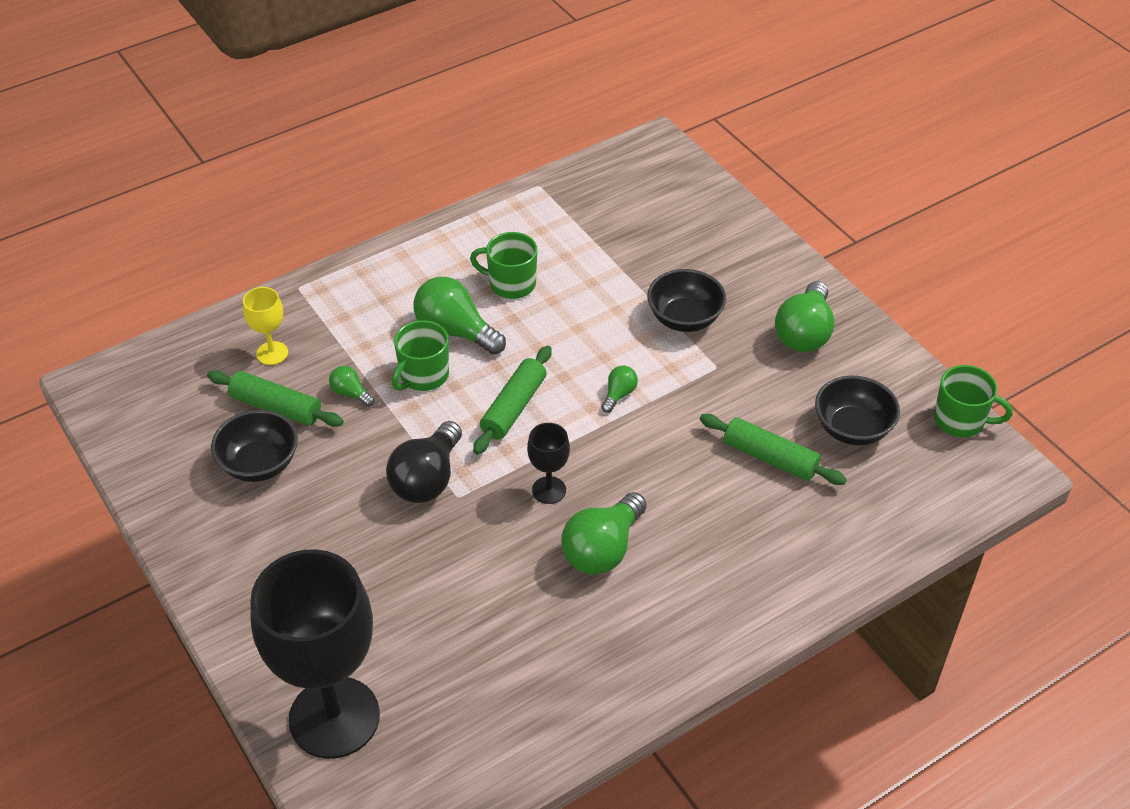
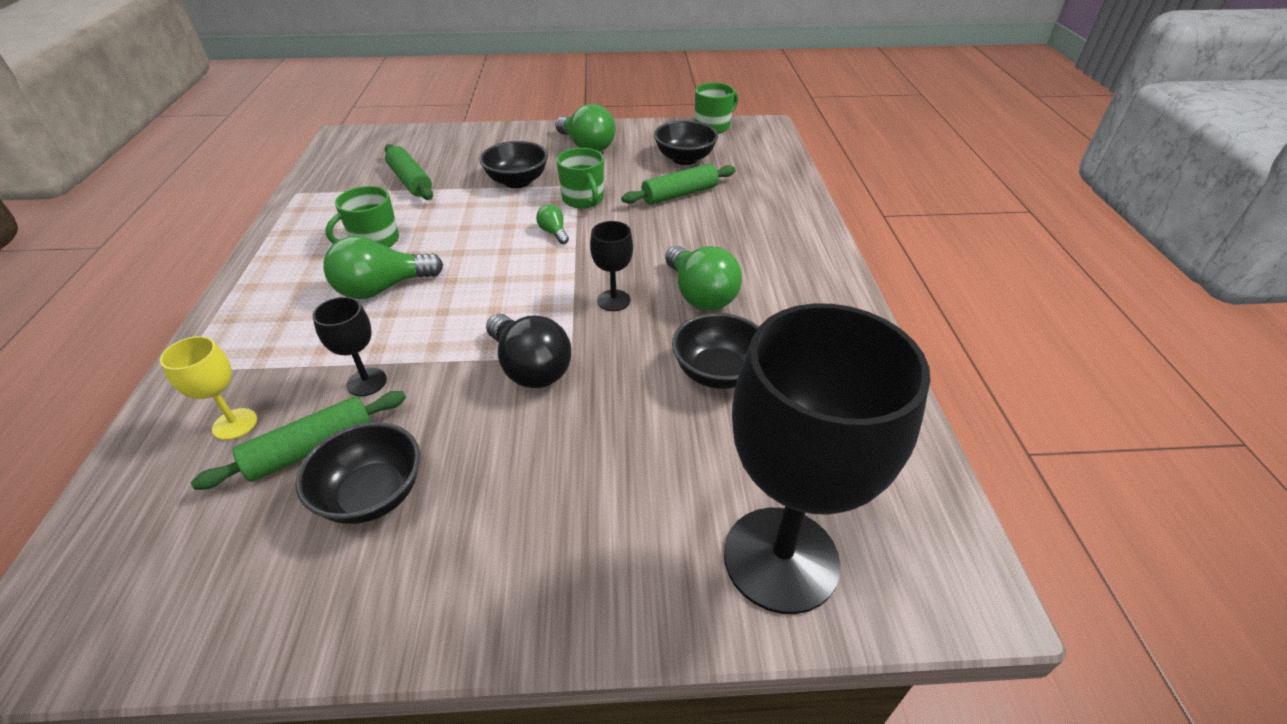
camera: 60 degrees left, 5 degrees down
(350, 393) = (366, 382): green light bulb -> black goblet
(423, 376) = (407, 326): green mug -> green mug (583, 199)
(503, 606) = (718, 372): none -> black bowl
(513, 407) = (506, 287): green rolling pin -> green rolling pin (410, 181)

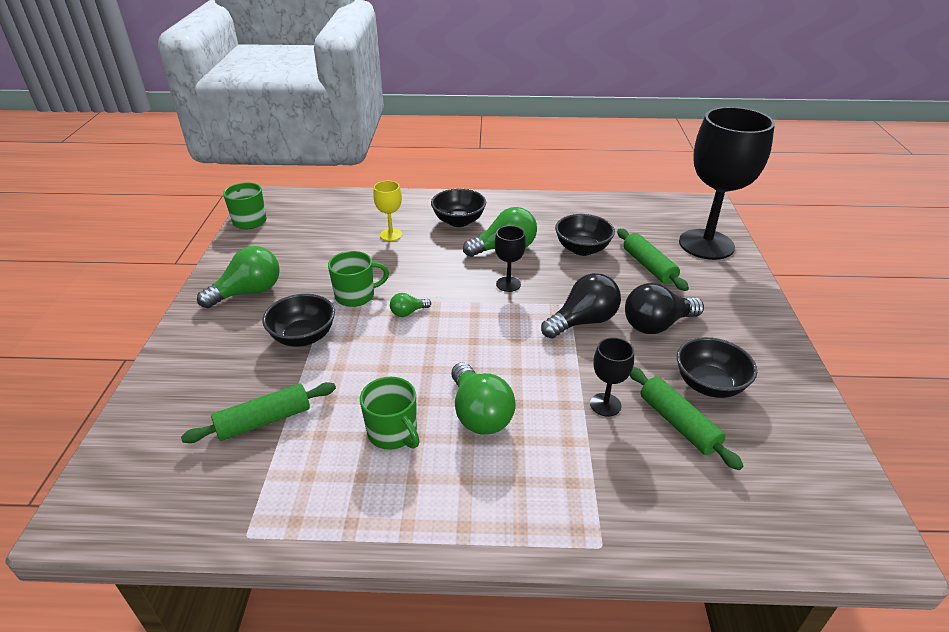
camera: 85 degrees left, 5 degrees down
(235, 424) = (662, 479): yellow goblet -> yellow goblet (391, 235)
(517, 448) = (657, 325): none -> black light bulb
(679, 194) = (366, 247): green rolling pin -> green rolling pin (648, 266)
(684, 159) = (305, 240): black bowl -> black bowl (458, 221)

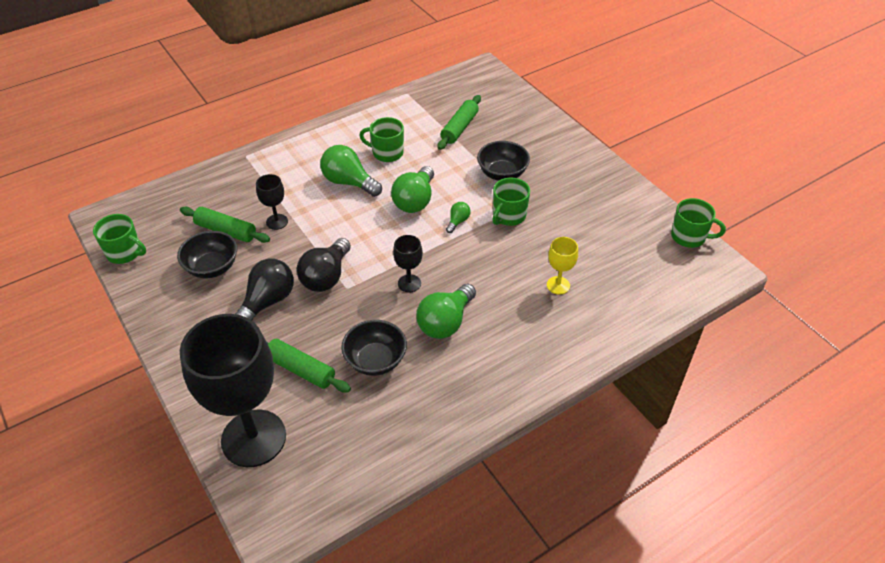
camera: 145 degrees right, 10 degrees up
(248, 292) = (582, 182): green light bulb -> green light bulb (415, 201)
(458, 221) = (520, 336): black bowl -> none
(832, 457) = (125, 253): none -> green mug

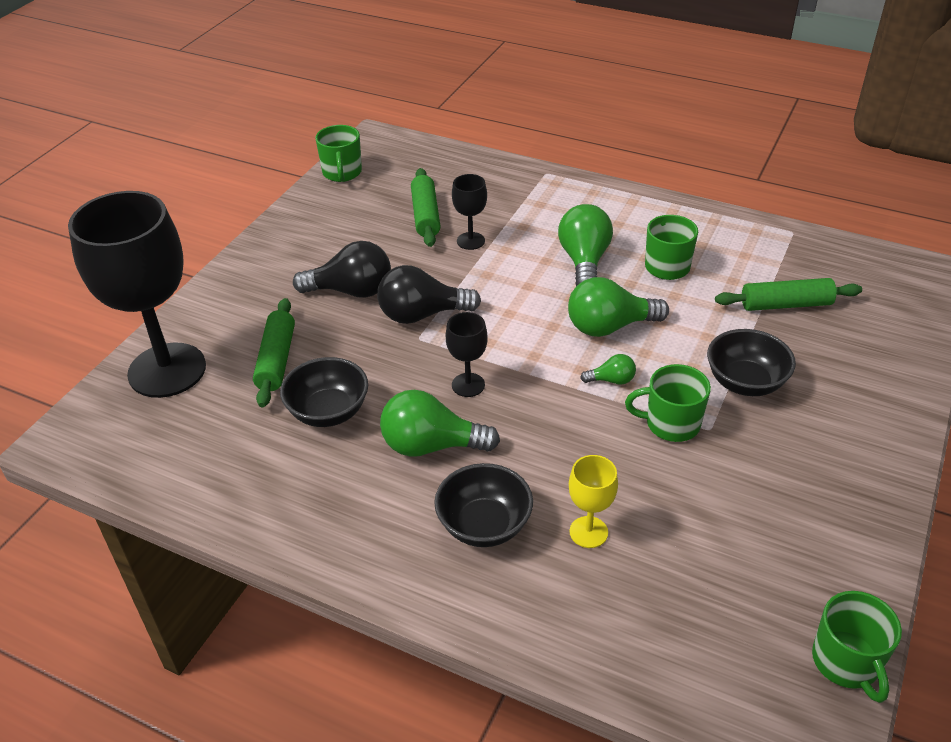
camera: 60 degrees right, 5 degrees down
(212, 267) = (368, 232): black bowl -> black bowl (484, 525)

